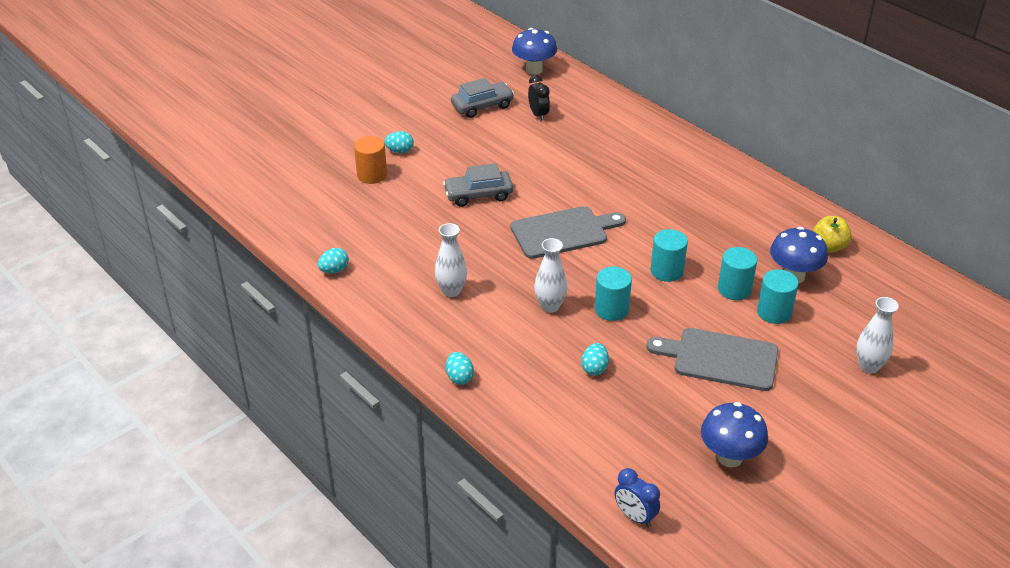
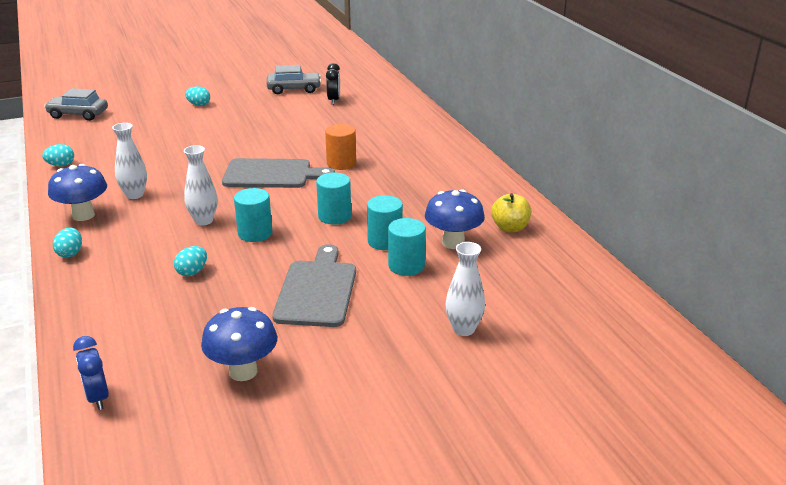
camera: 20 degrees right, 10 degrees down
(372, 175) = (160, 115): orange cylinder -> orange cylinder (341, 163)
(478, 195) = (229, 140): grey car -> grey car (78, 115)
(534, 70) = (360, 75): blue mushroom -> blue mushroom (83, 215)
(720, 359) = (317, 290): grey cutting board -> grey cutting board turned 60 degrees clockwise

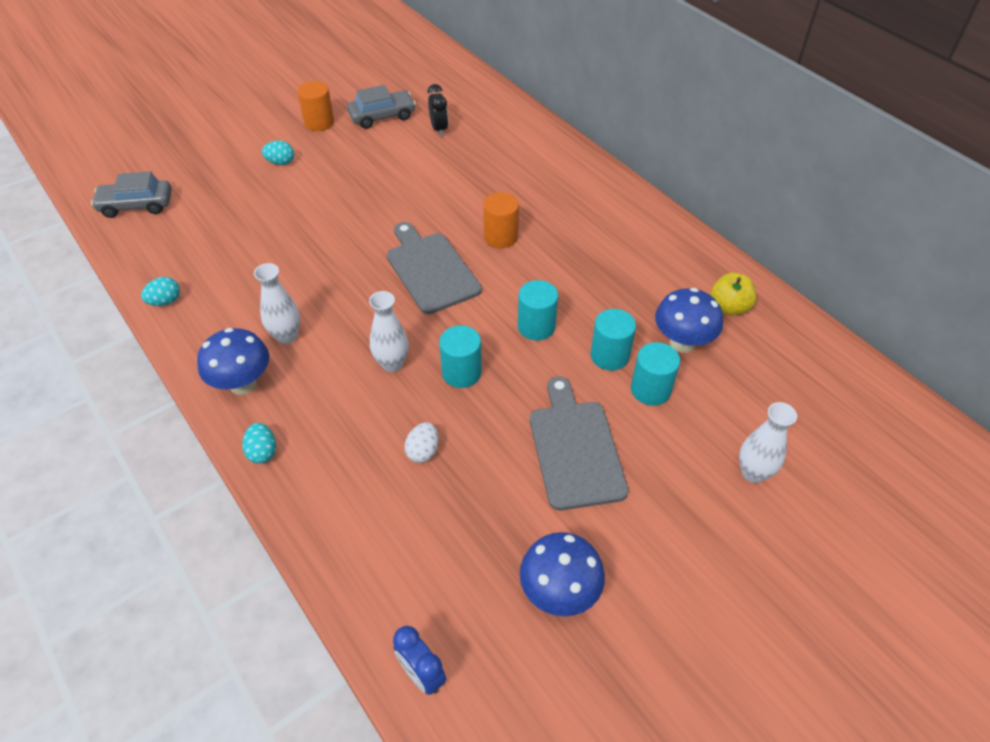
camera: 15 degrees left, 20 degrees up
(192, 272) = (423, 451): turquoise egg -> white egg
(243, 87) = (319, 123): none -> orange cylinder
(272, 174) = (430, 270): grey cutting board -> grey cutting board turned 105 degrees counterclockwise

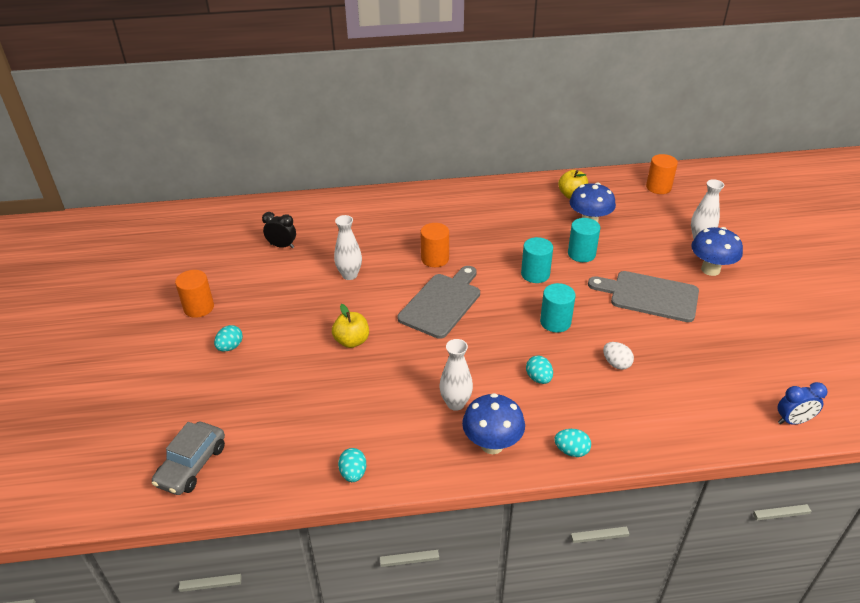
camera: 60 degrees left, 10 degrees down
(333, 230) = (352, 341): none -> yellow apple
(358, 388) = (538, 378): none -> turquoise egg
(382, 116) = (231, 269): grey car -> none
(392, 364) = (525, 353): white vase -> white vase (349, 275)
(430, 270) = (442, 303): grey cutting board -> grey cutting board turned 120 degrees clockwise
(559, 593) = (754, 341): blue mushroom -> blue mushroom (710, 269)
(650, 389) = (619, 249): turquoise cylinder -> none
(838, 391) = (658, 187): none -> orange cylinder

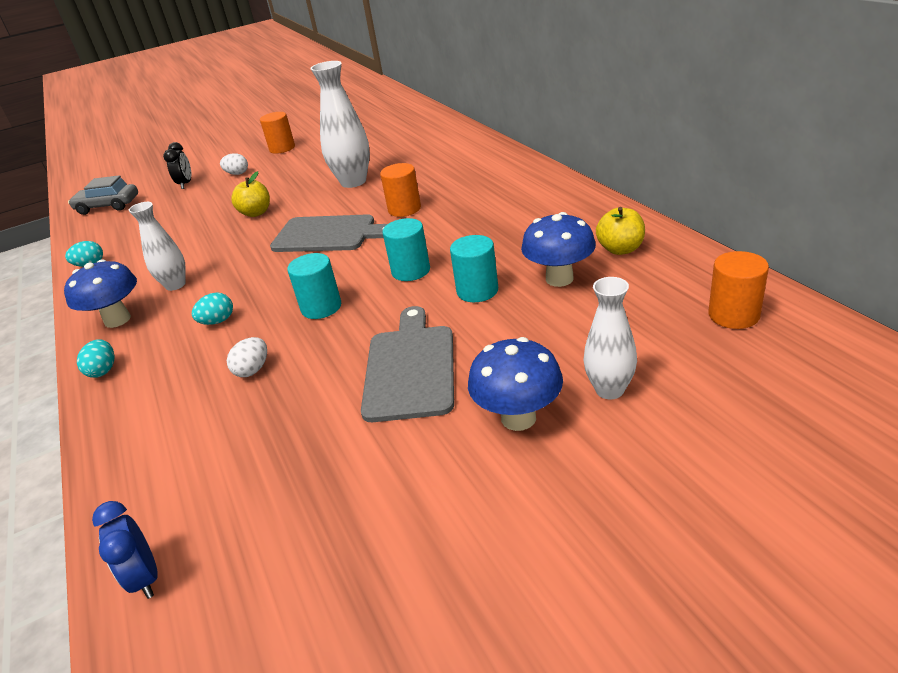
camera: 75 degrees right, 5 degrees down
(230, 347) = (237, 174): turquoise egg -> white egg
(282, 246) = (381, 144): black clock -> black clock (186, 184)
(349, 275) = (353, 182): white vase -> white vase, size x1.59

